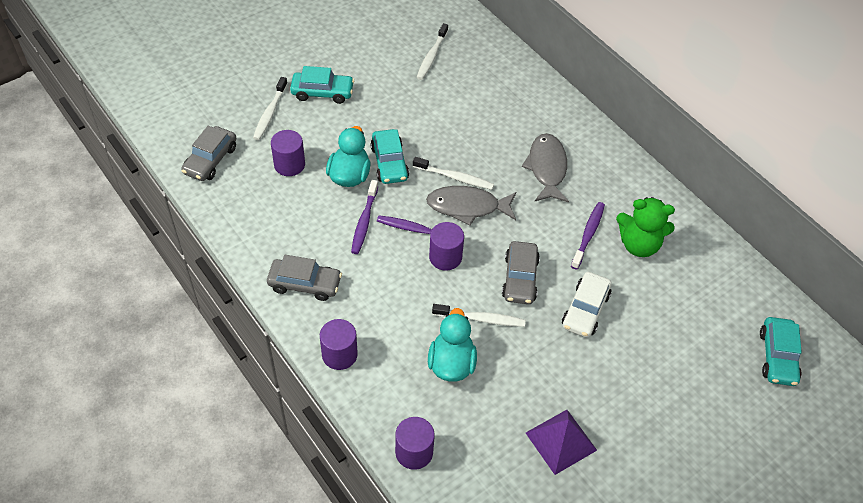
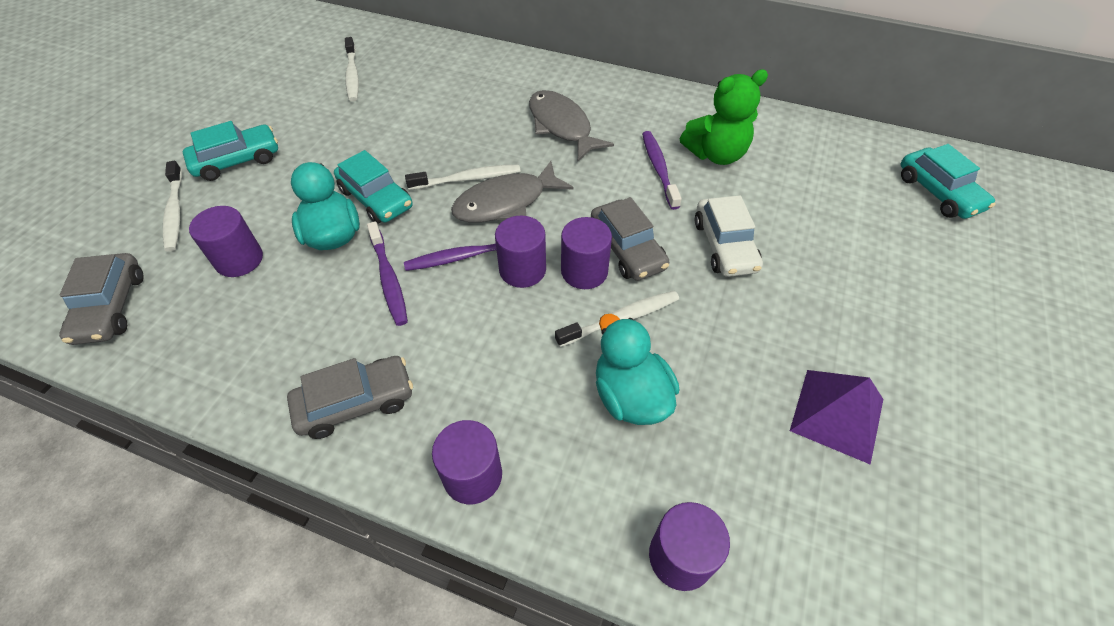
camera: 30 degrees left, 0 degrees up
(482, 278) = (584, 271): none -> purple cylinder

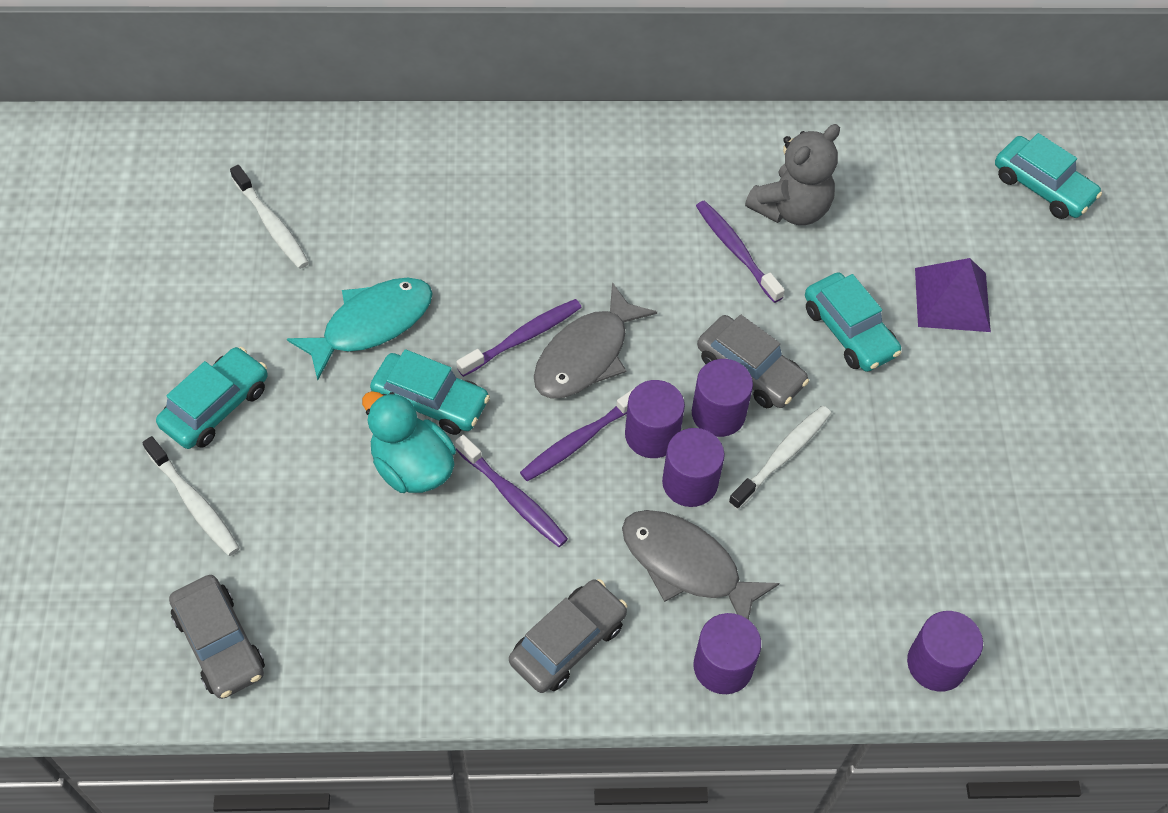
camera: 25 degrees left, 5 degrees up
(239, 260) = (324, 535): purple cylinder -> purple cylinder (690, 482)
(371, 143) = (371, 324): none -> turquoise fish
(467, 179) = (523, 337): white toothbrush -> purple toothbrush
(561, 126) = (593, 223): grey fish -> grey fish (686, 565)
(630, 395) = (829, 535): turquoise duck -> none
(716, 154) = (791, 208): green teddy bear -> grey teddy bear
(724, 246) = (849, 331): white car -> turquoise car
(837, 414) = (1021, 483): purple pyramid -> purple pyramid (952, 299)

